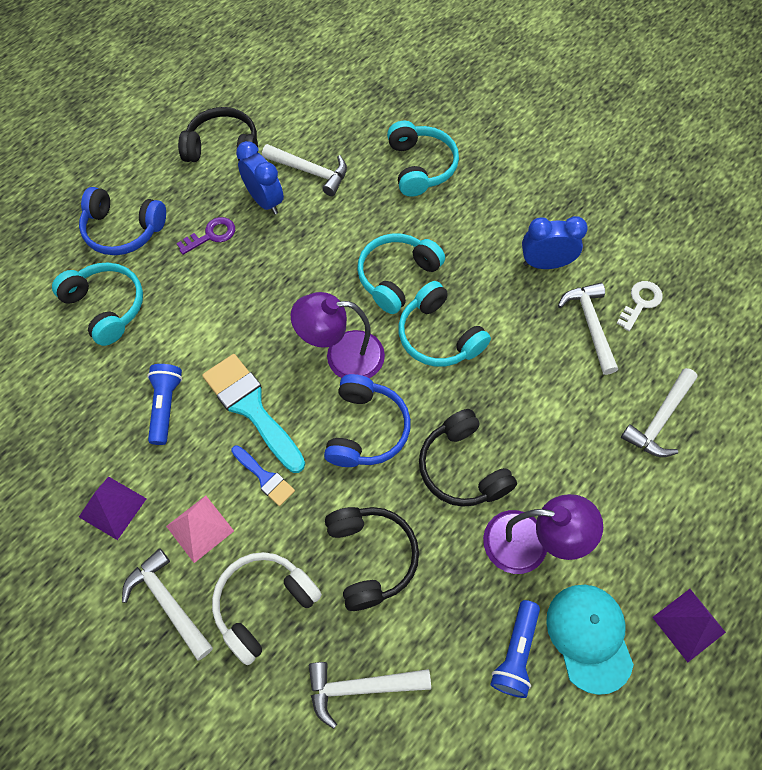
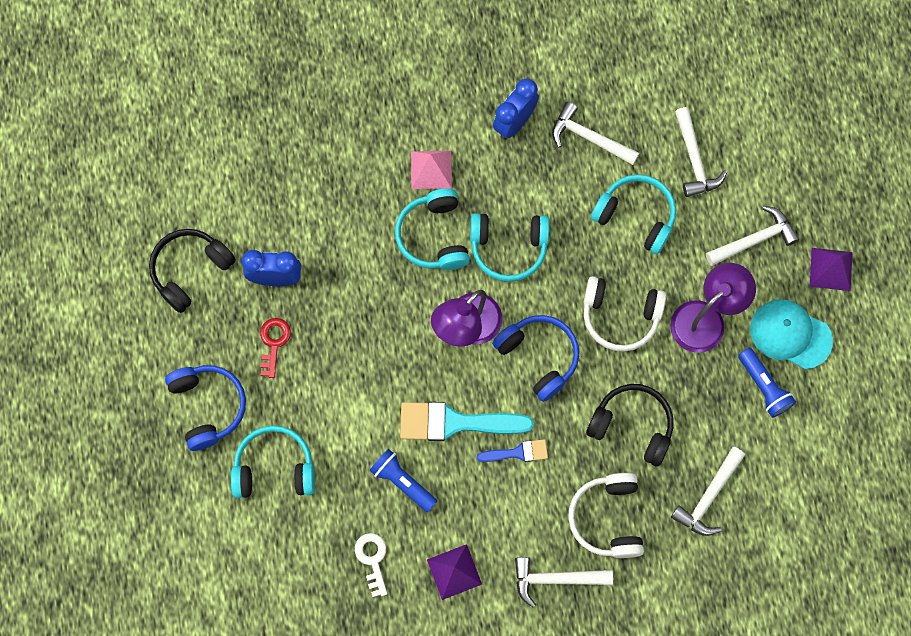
camera: 50 degrees left, 10 degrees up
(123, 230) = (208, 407): blue headphones -> blue headphones turned 75 degrees counterclockwise
(200, 528) = (519, 522): pink pyramid -> pink pyramid (431, 169)
(211, 235) = (274, 343): purple key -> red key
(310, 172) = (277, 221): white hammer -> white hammer (754, 239)
(420, 166) = (347, 135): turquoise headphones -> turquoise headphones (636, 216)
(462, 467) = (620, 316): black headphones -> white headphones
(640, 302) = (601, 88): white key -> white key (372, 559)

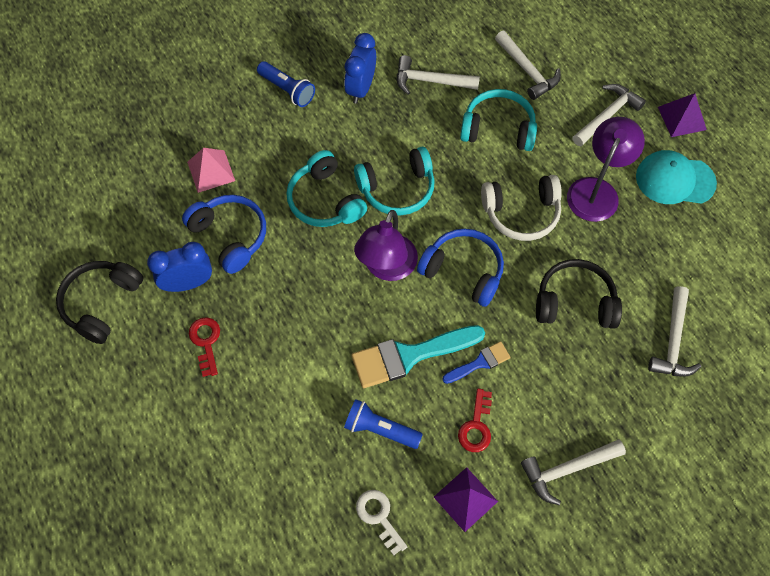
camera: 20 degrees left, 10 degrees down
(208, 407) = (158, 425): blue headphones -> blue headphones (230, 236)
(274, 468) = (246, 461): turquoise headphones -> none
(431, 169) = (301, 147): pink pyramid -> pink pyramid (211, 171)
(490, 510) = (476, 426): none -> red key
(608, 518) = (590, 393): white headphones -> none
(764, 387) = (674, 230): blue flashlight -> blue flashlight (287, 90)

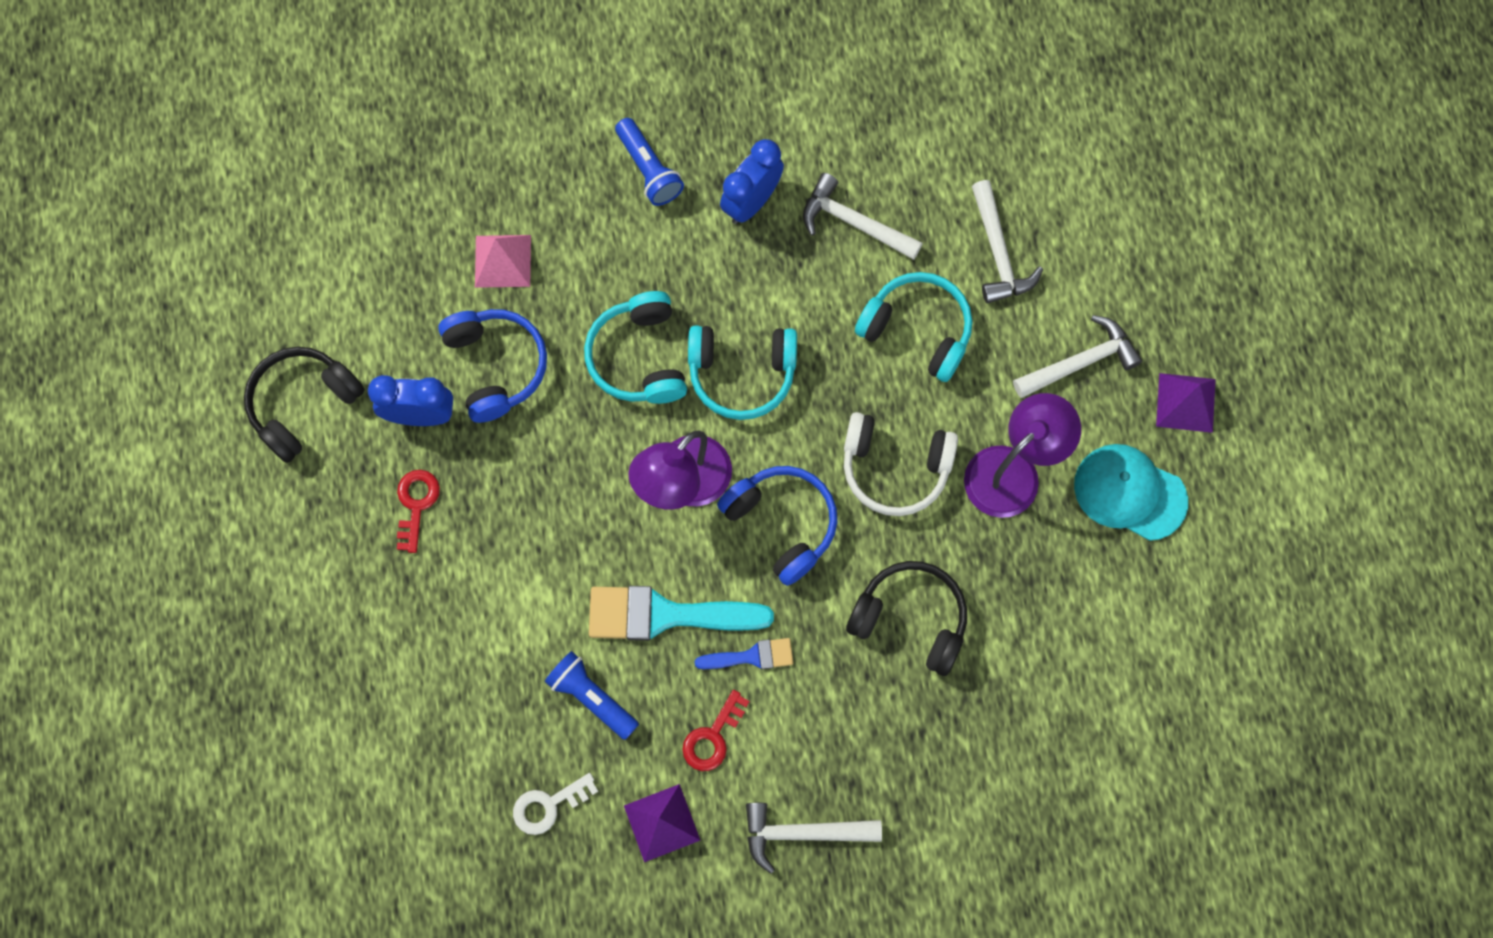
camera: 20 degrees right, 10 degrees up
(379, 517) = (548, 805): white key -> white key turned 105 degrees counterclockwise
(673, 341) = (1016, 718): white hammer -> none

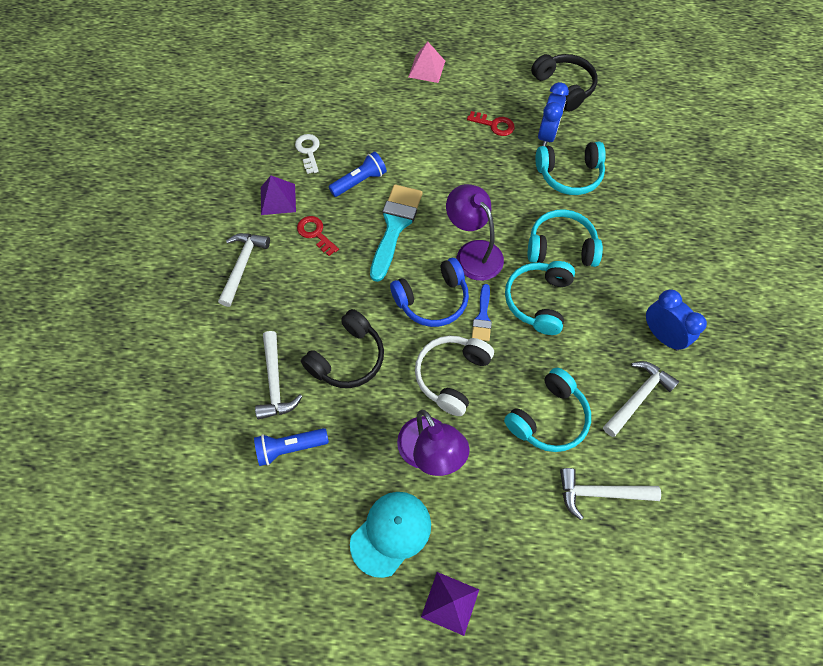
camera: 105 degrees right, 10 degrees down
(495, 366) = (569, 175): blue headphones -> turquoise headphones
(503, 261) = (637, 191): pink pyramid -> pink pyramid (427, 69)
(649, 170) = (692, 280): blue flashlight -> blue flashlight (290, 448)
(752, 656) = (355, 264): blue brush -> blue brush (482, 317)
(1080, 362) = (501, 529): white hammer -> white hammer (275, 382)

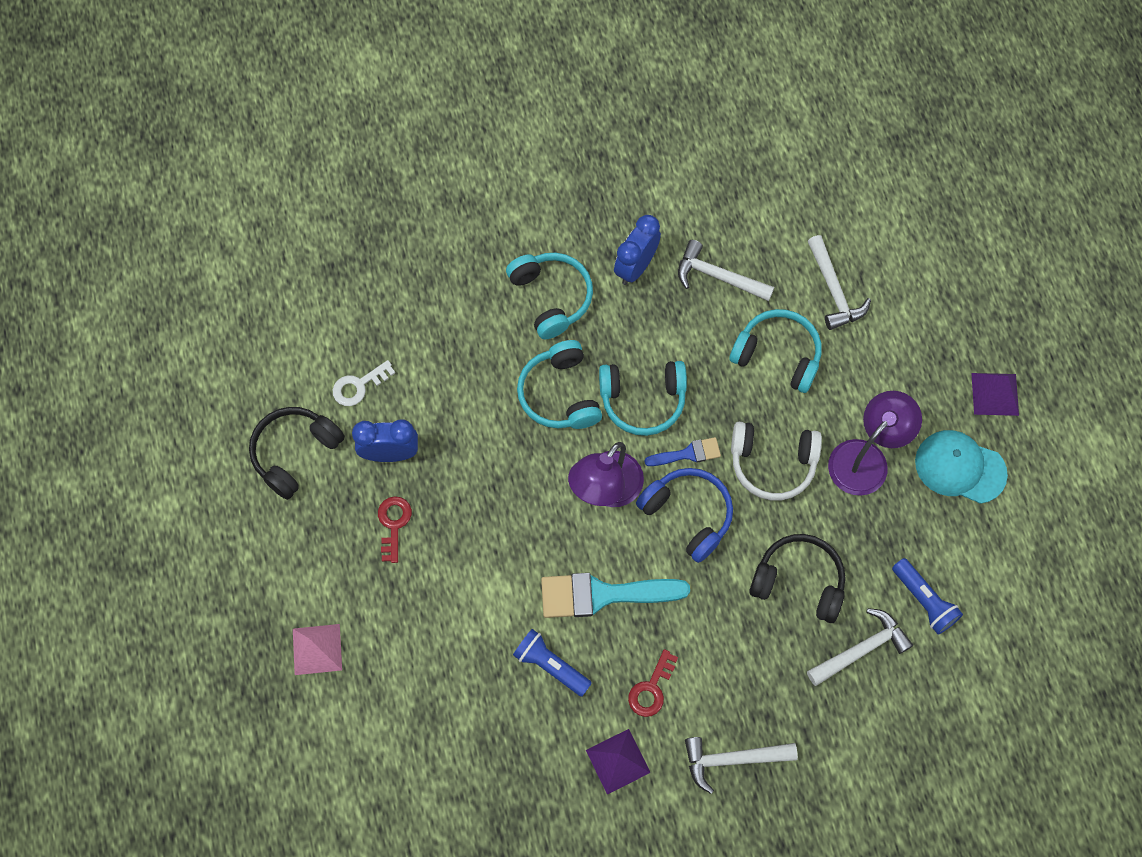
camera: 110 degrees left, 5 degrees up
(308, 151) = (524, 755): white key -> white key (359, 386)
(569, 175) = (446, 410): turquoise headphones -> turquoise headphones (551, 297)

